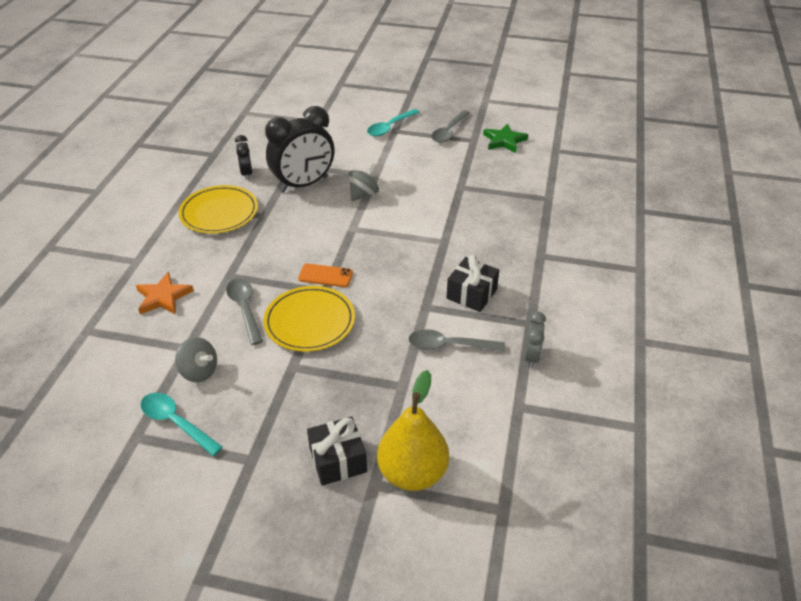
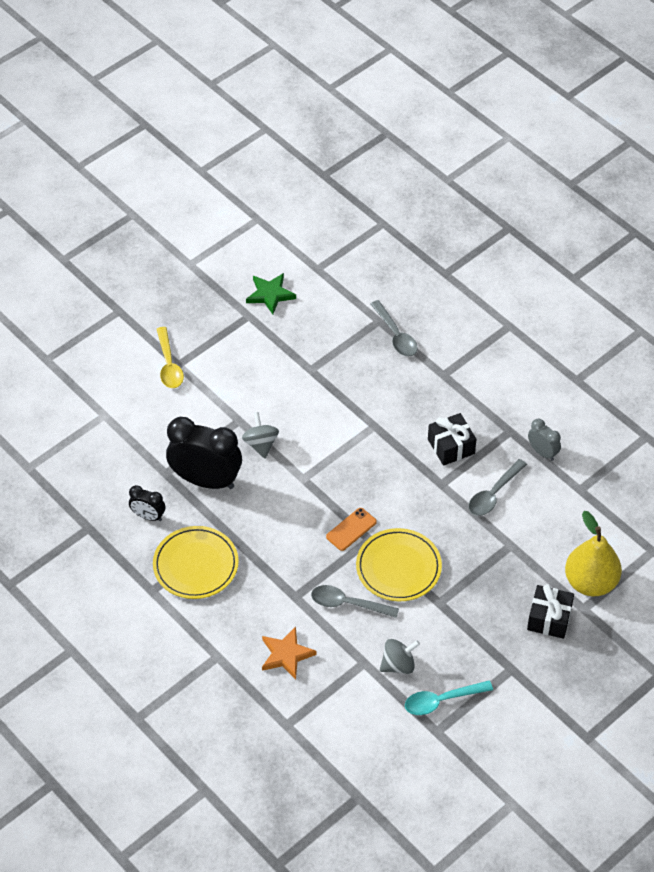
camera: 55 degrees left, 10 degrees up
(303, 184) = (206, 480): black clock -> black clock turned 75 degrees counterclockwise
(390, 127) = (169, 365): turquoise spoon -> yellow spoon
(449, 131) = (218, 325): grey spoon -> grey spoon (395, 335)

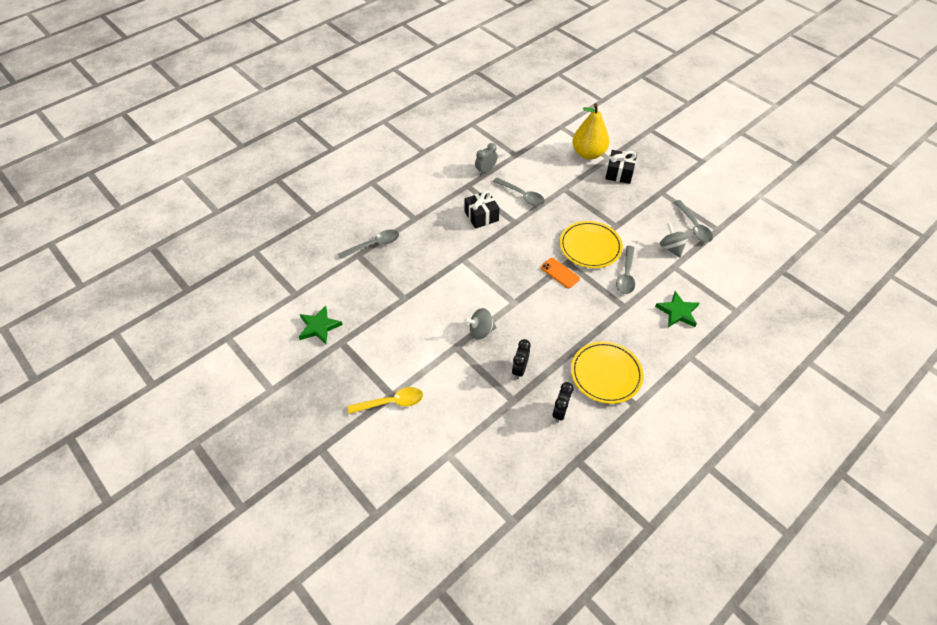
camera: 90 degrees left, 0 degrees up
(206, 480) = (519, 369): black clock -> black clock, size x0.49
(286, 655) = (678, 312): orange star -> green star
(442, 700) = (694, 226): turquoise spoon -> grey spoon

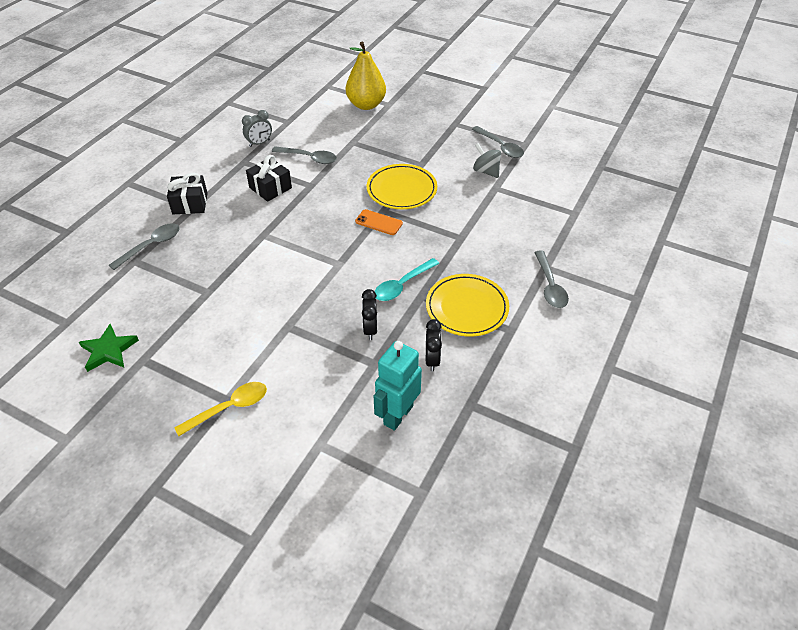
camera: 20 degrees left, 5 degrees down
(481, 331) = (311, 302): grey spinning top -> none
(485, 170) = (259, 143): grey clock -> grey clock turned 150 degrees counterclockwise
(516, 450) = (398, 415): none -> turquoise robot
(559, 337) = (402, 285): none -> turquoise spoon
(619, 173) = (405, 116): black gift -> black gift (190, 203)
(626, 275) = (450, 207): grey spoon -> grey spoon (550, 286)
(678, 312) = (517, 228): green star -> none

